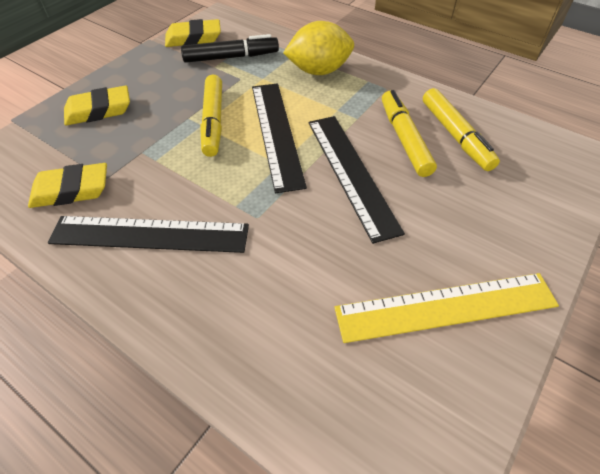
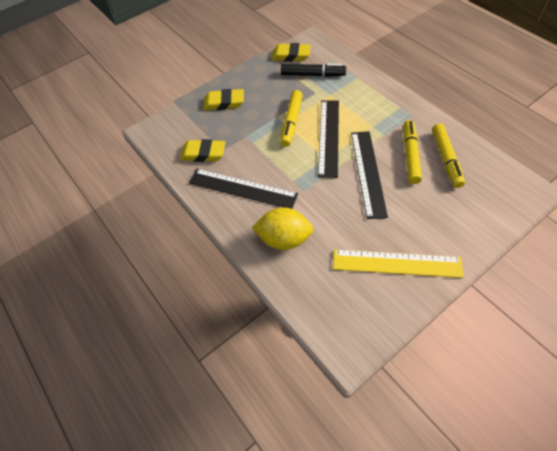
camera: 20 degrees right, 5 degrees up
(319, 71) = (369, 94): yellow lemon -> yellow lemon (284, 239)

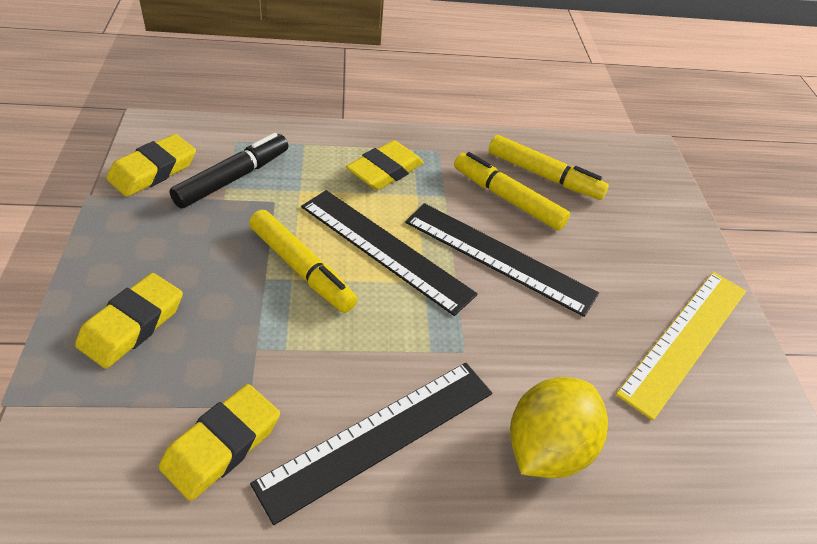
camera: 65 degrees left, 10 degrees down
(374, 108) = (385, 171): none -> yellow eraser

